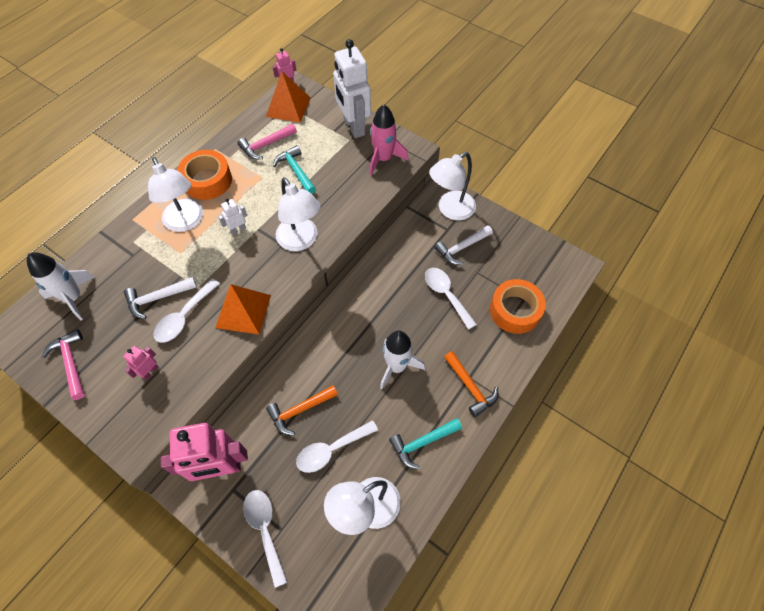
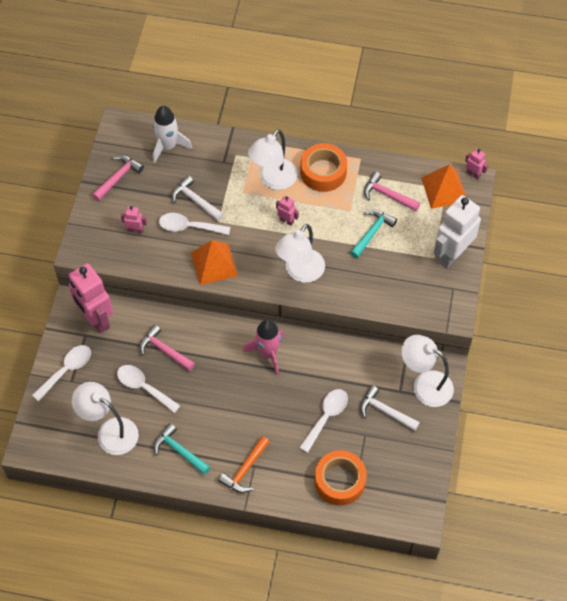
camera: 65 degrees right, 0 degrees up
(238, 229) = (286, 221): white robot -> pink robot
(300, 410) = (164, 350): orange hammer -> pink hammer
(383, 159) = (427, 296): pink rocket -> pink rocket (268, 353)
(396, 366) = (236, 405): white rocket -> none

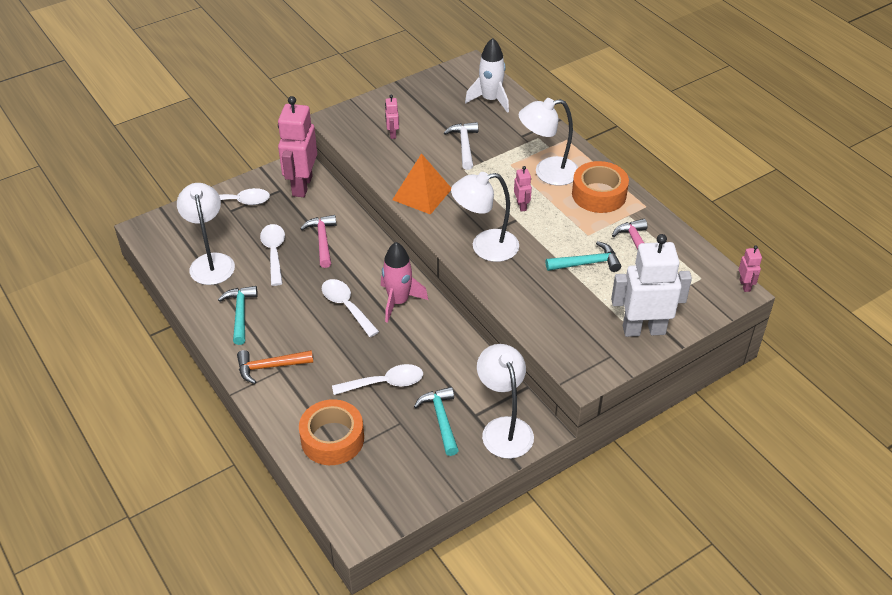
camera: 45 degrees right, 15 degrees down
(118, 177) = (425, 95): pink hammer -> none
(135, 230) = (392, 134): pink robot -> pink robot turned 150 degrees counterclockwise
(189, 227) = (436, 158): white spoon -> white spoon (346, 306)
(385, 411) = (441, 419): white hammer -> turquoise hammer
(444, 189) = (699, 277): orange pyramid -> none

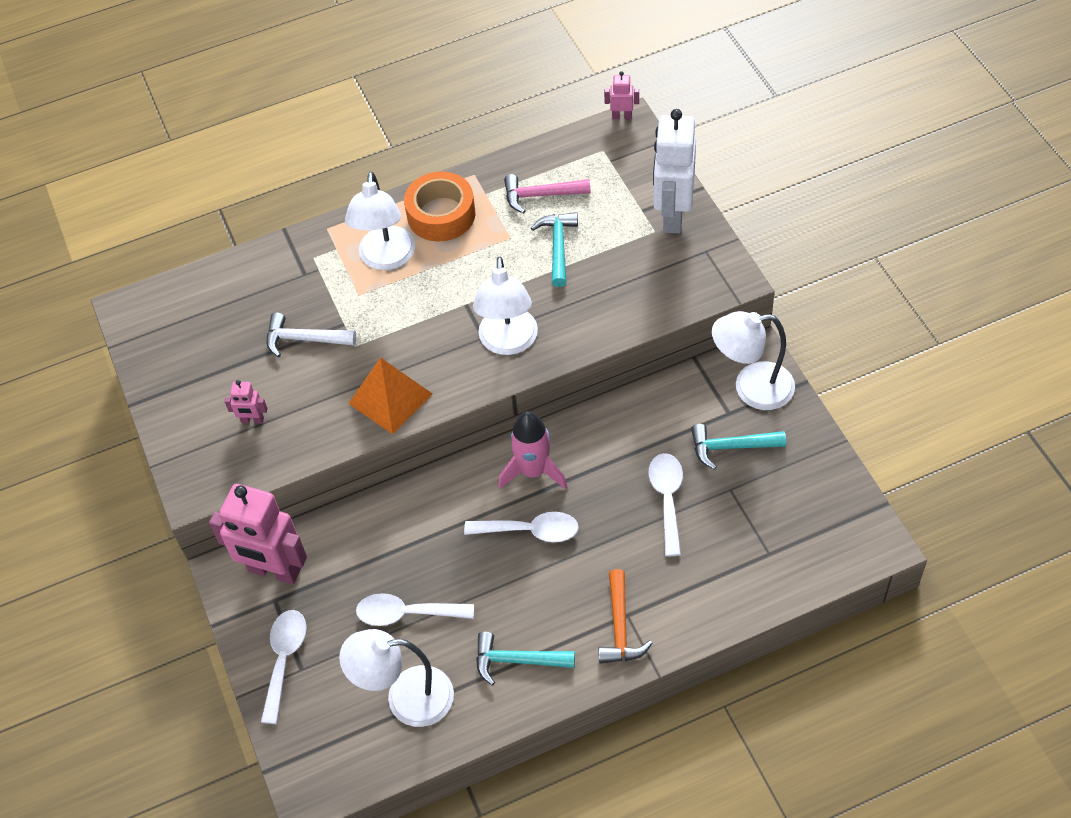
camera: 75 degrees left, 10 degrees up
(322, 240) = (397, 551): pink hammer -> none
(332, 439) = (746, 562): orange tape -> none
(346, 306) = (530, 531): white spoon -> white spoon turned 150 degrees counterclockwise
(490, 100) = (216, 297): white rocket -> none
(521, 206) = (441, 294): pink robot -> none

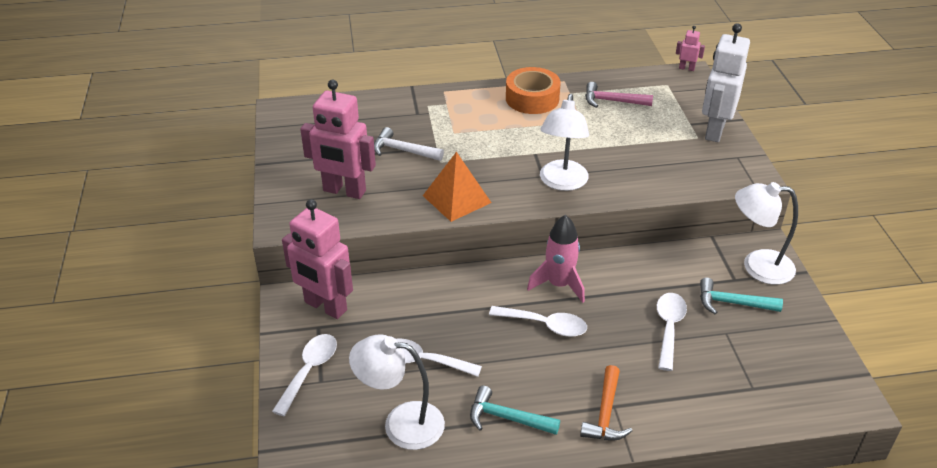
camera: 10 degrees right, 15 degrees down
(252, 420) = (344, 191): pink robot -> pink robot, size x2.28
(386, 259) = (482, 116): white lamp -> none
(558, 247) = (618, 133): turquoise hammer -> none

